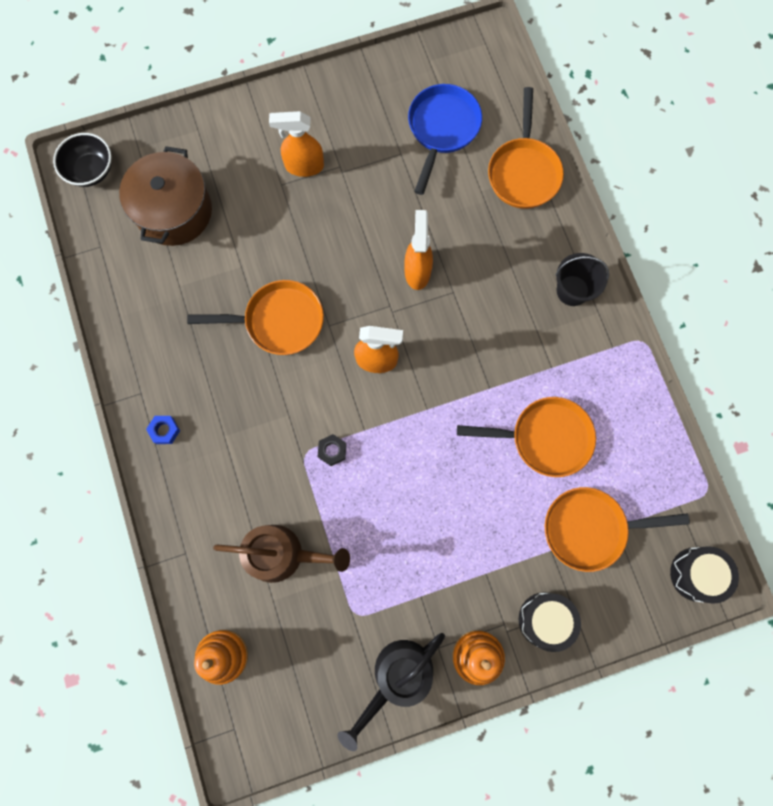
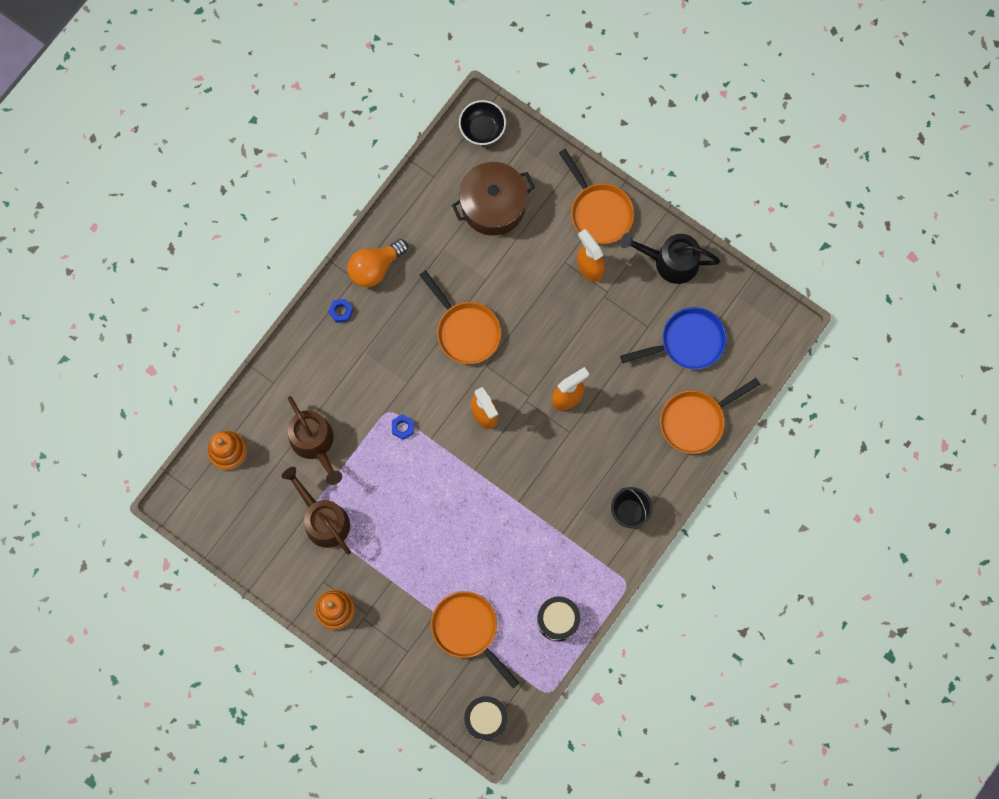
camera: 55 degrees right, 0 degrees up
(146, 365) = (375, 267): none -> orange light bulb
(332, 451) = (402, 427): black nut -> blue nut
(371, 601) = (323, 520): none -> brown watering can
(397, 677) = (288, 568): black watering can -> black watering can (670, 261)
(545, 438) = (509, 561): orange pan -> orange pan (599, 212)
(545, 620) = (387, 638): black drum -> black drum (558, 620)

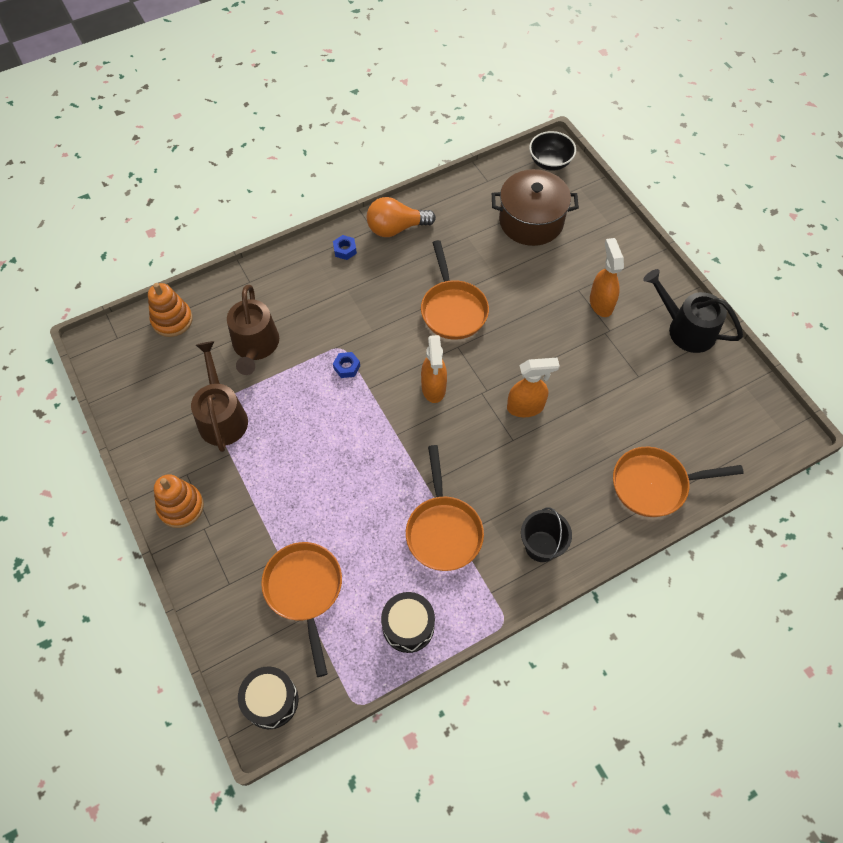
camera: 25 degrees right, 15 degrees down
(599, 212) = (630, 262): orange pan -> orange pan (443, 530)
(688, 342) = (675, 407): blue pan -> none

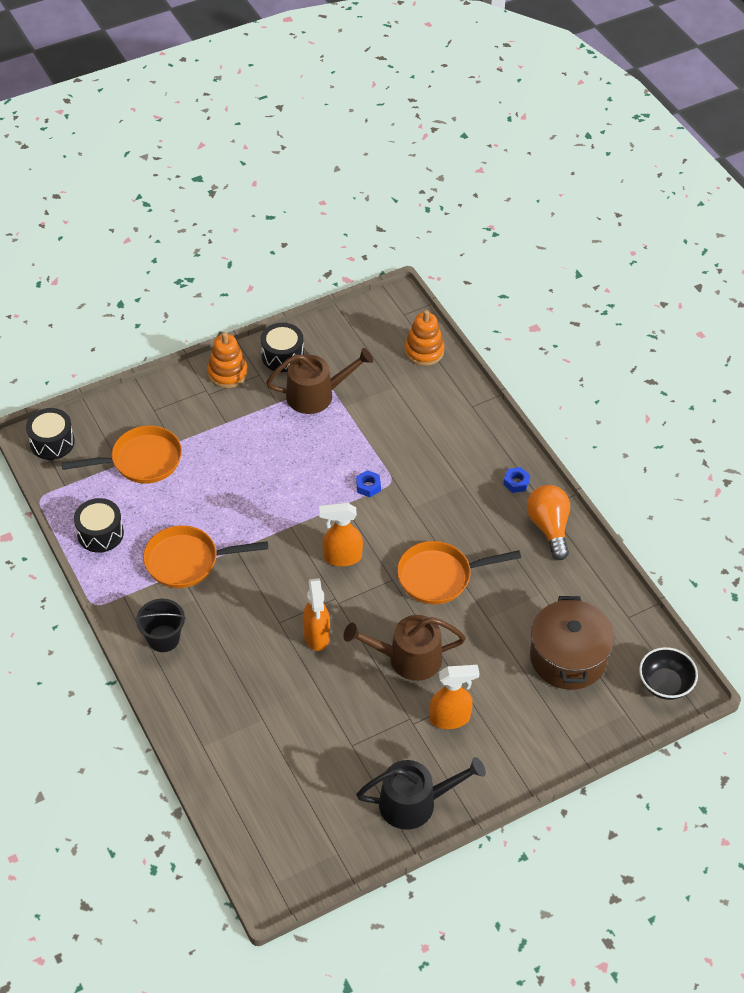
camera: 90 degrees right, 10 degrees down
(161, 451) = (282, 356): none -> black drum
(255, 346) = (394, 415): brown watering can -> brown watering can (408, 658)
(654, 485) = (220, 744): orange pan -> none
(686, 329) = (414, 803): black watering can -> black watering can turned 45 degrees clockwise

